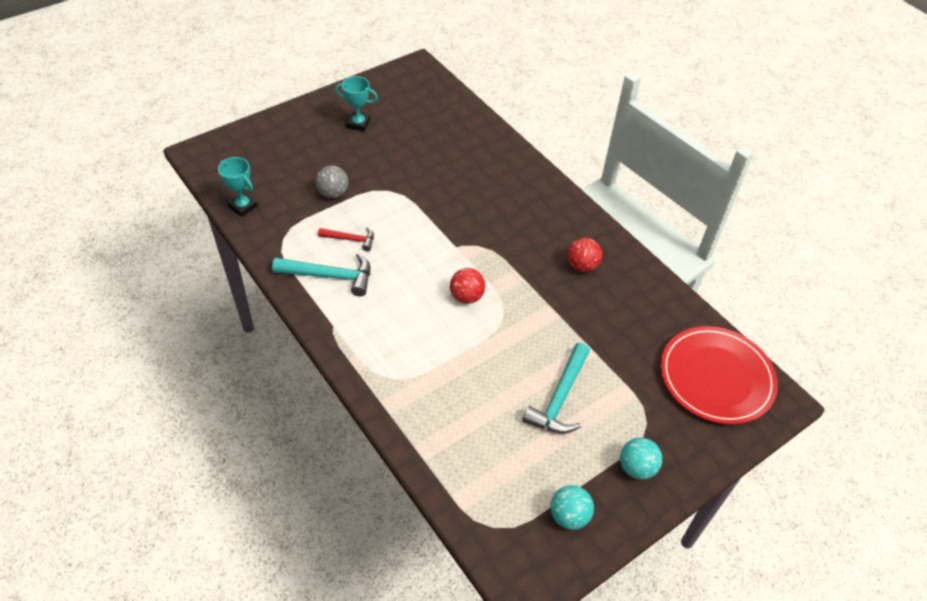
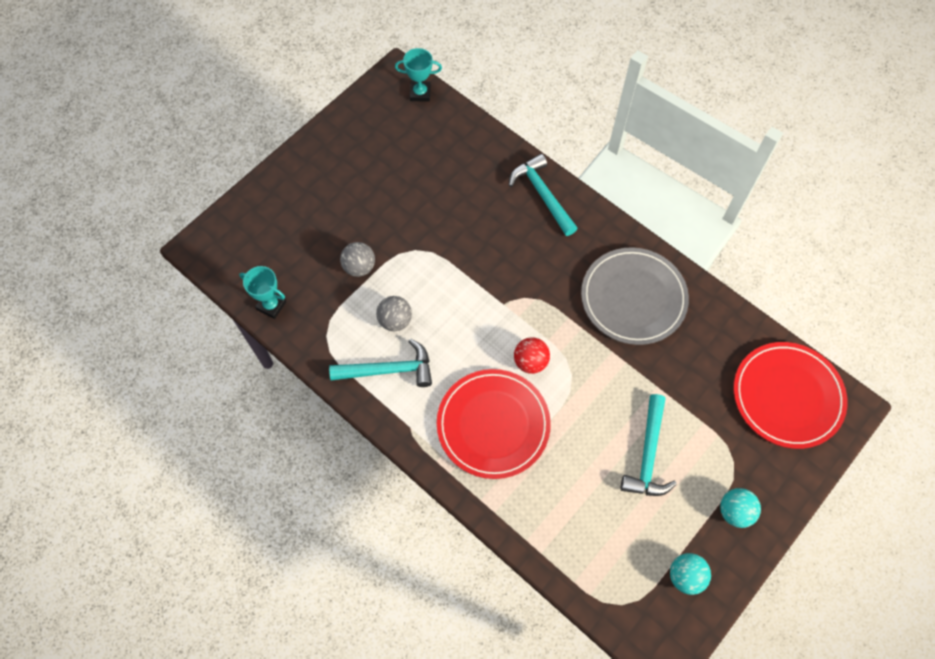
camera: 10 degrees left, 15 degrees up
(350, 239) = (395, 320): red hammer -> grey ball
(358, 124) = (357, 169): turquoise trophy -> turquoise trophy (420, 93)
(413, 340) = (493, 425): none -> red plate
(519, 172) = (542, 195): none -> turquoise hammer
(582, 266) = (633, 298): red ball -> grey plate

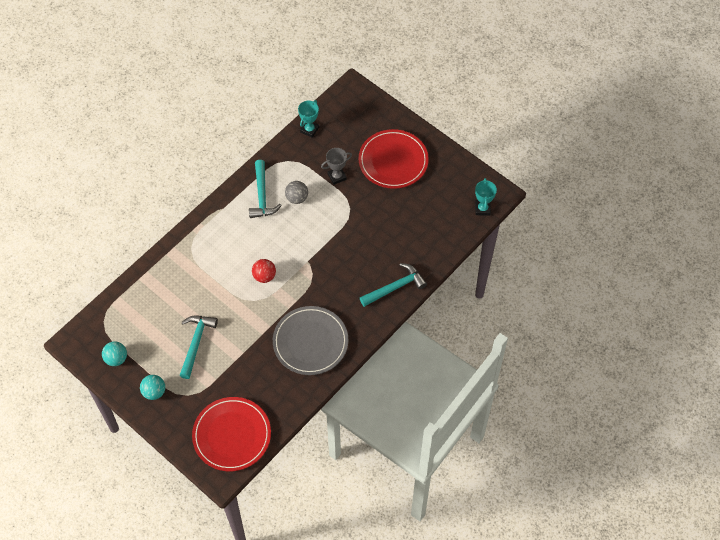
camera: 90 degrees right, 5 degrees down
(359, 267) = (337, 176): grey ball -> grey trophy
(493, 425) = (222, 254): red plate -> red plate (393, 161)
(648, 454) = (196, 343): turquoise hammer -> turquoise hammer turned 90 degrees clockwise

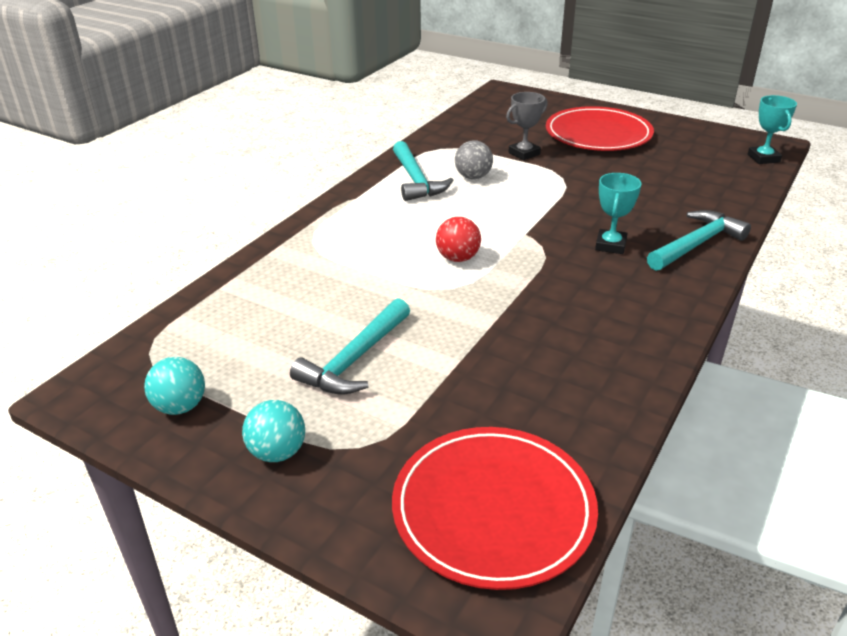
camera: 10 degrees left, 25 degrees down
(196, 343) = (355, 359): turquoise hammer -> turquoise hammer turned 150 degrees counterclockwise
(309, 130) = (461, 123): turquoise trophy -> turquoise trophy (610, 245)
(310, 342) = (589, 328): grey plate -> none

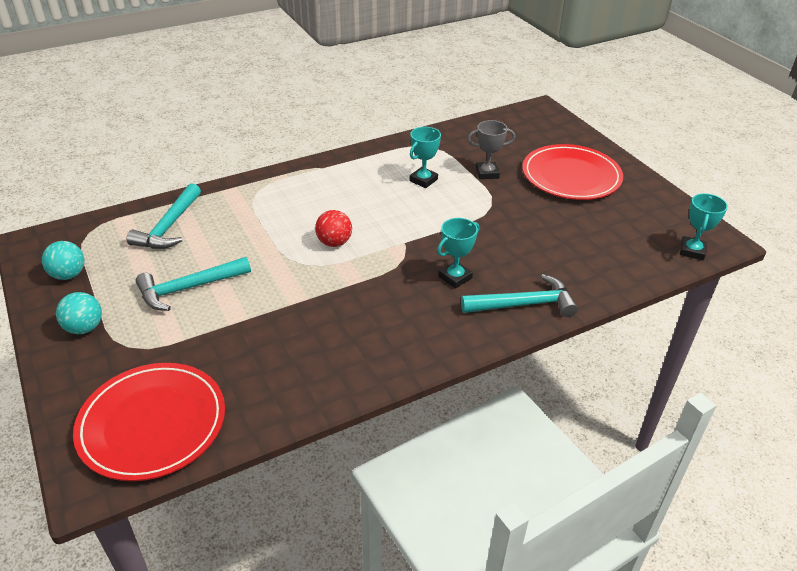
camera: 30 degrees right, 5 degrees up
(416, 180) = (379, 168): turquoise hammer -> turquoise hammer (169, 226)
(473, 177) = (423, 180): grey ball -> turquoise trophy

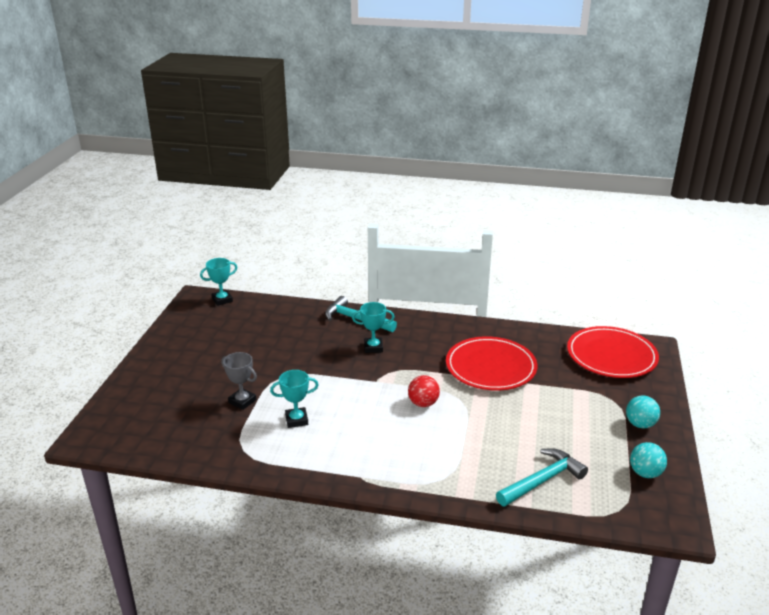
camera: 140 degrees left, 10 degrees down
(189, 288) = (553, 419): turquoise hammer -> none
(571, 176) = (192, 369): red plate -> red plate (490, 367)

